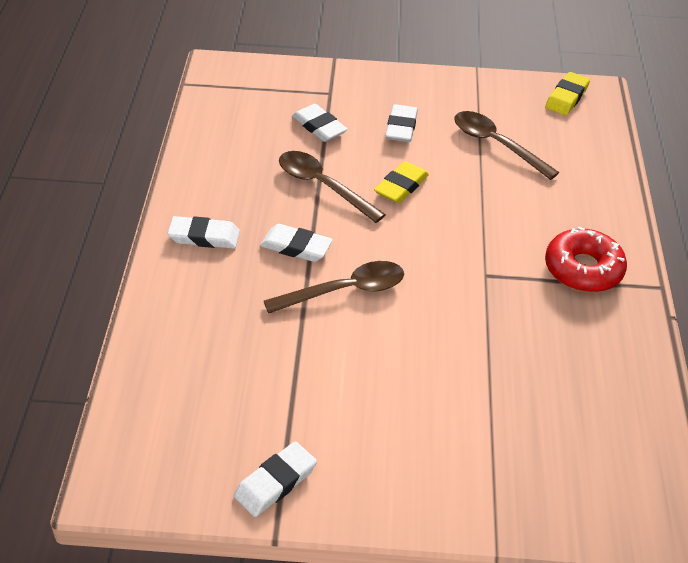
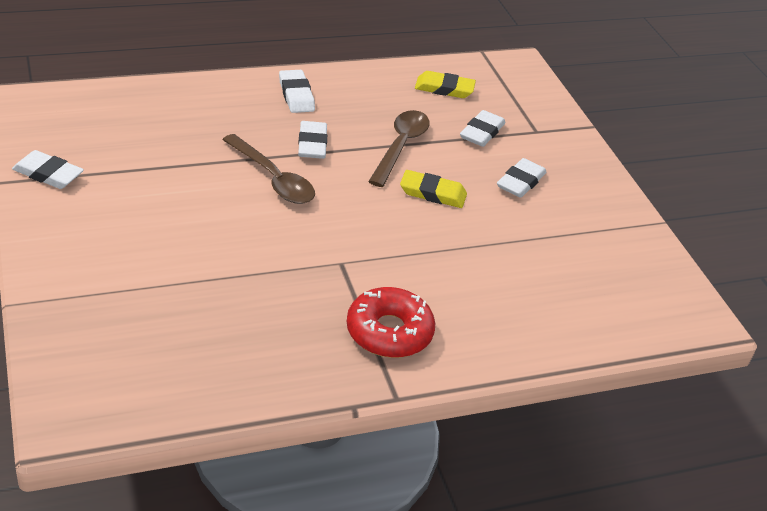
camera: 65 degrees right, 5 degrees down
(401, 127) = (520, 182): white eraser -> white eraser turned 45 degrees counterclockwise
(496, 145) = (543, 250): brown spoon -> none
(566, 97) = (670, 296): yellow eraser -> yellow eraser (444, 89)

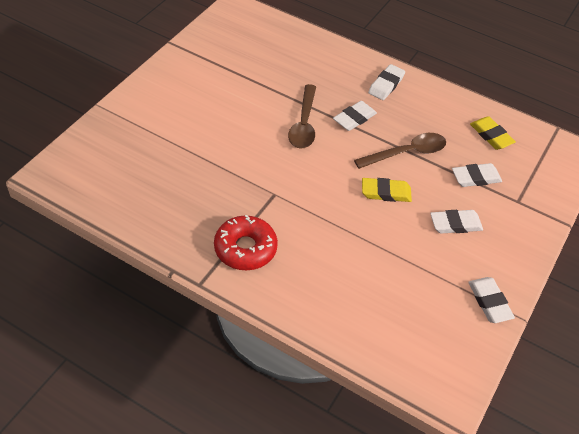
camera: 50 degrees right, 10 degrees up
(48, 174) = (196, 52): white eraser -> white eraser (489, 302)
(432, 193) = (386, 192): yellow eraser -> yellow eraser turned 60 degrees counterclockwise

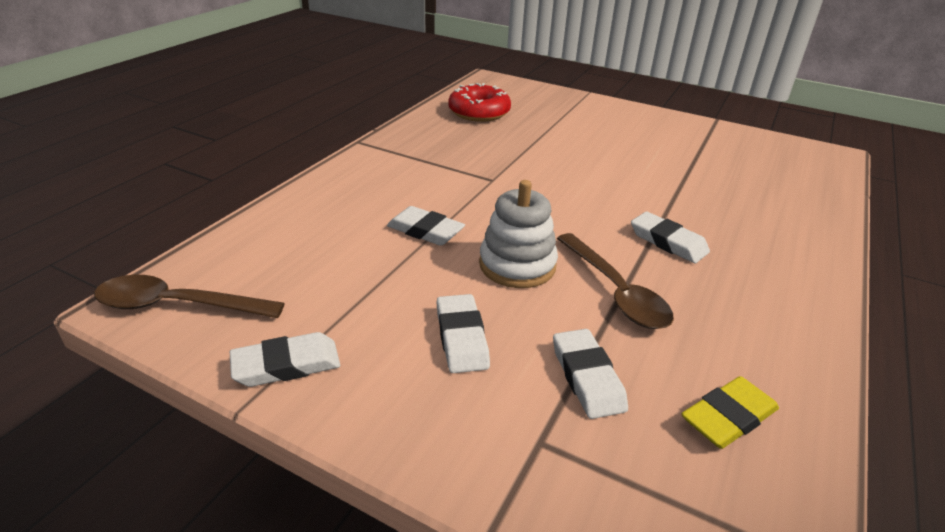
camera: 90 degrees right, 15 degrees down
(245, 248) = (404, 163): red donut -> red donut (479, 112)
(304, 124) = (629, 200): brown spoon -> brown spoon (177, 305)
(386, 85) = (777, 277): white eraser -> white eraser (425, 231)
(386, 192) = (517, 265): yellow eraser -> white stacking toy

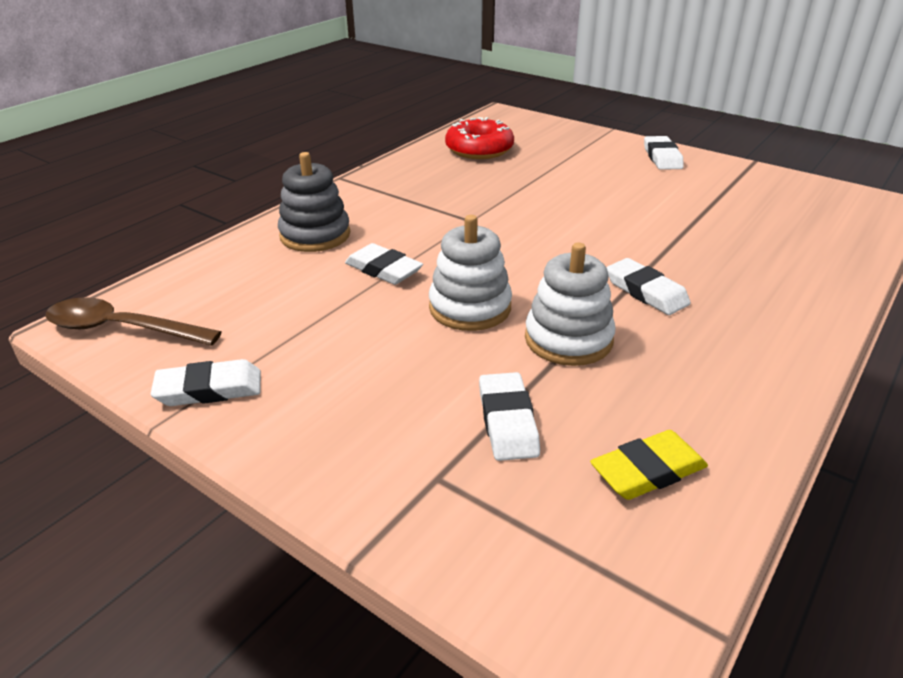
camera: 10 degrees right, 0 degrees up
(350, 199) = (315, 235): none -> grey stacking toy
(461, 337) = (389, 375): white eraser -> white eraser (662, 157)
(616, 291) = (568, 339): brown spoon -> white stacking toy

